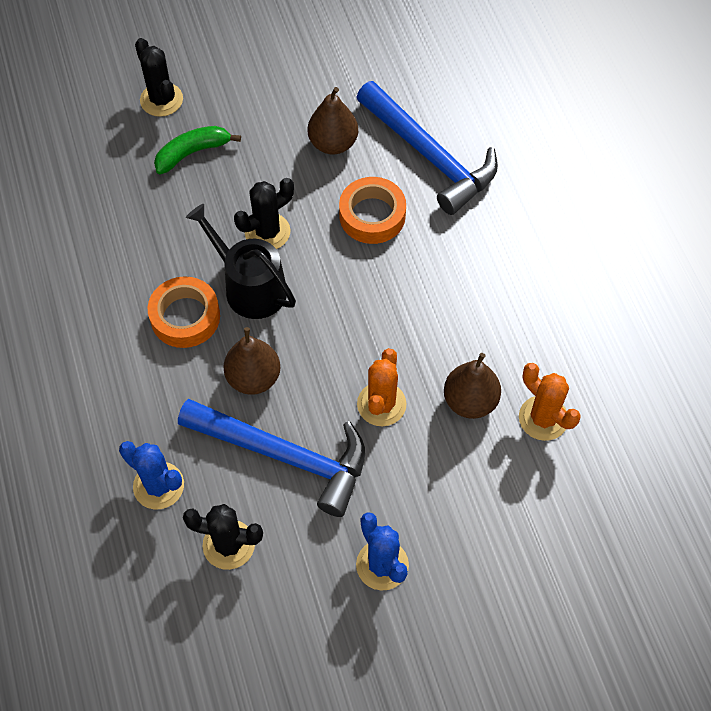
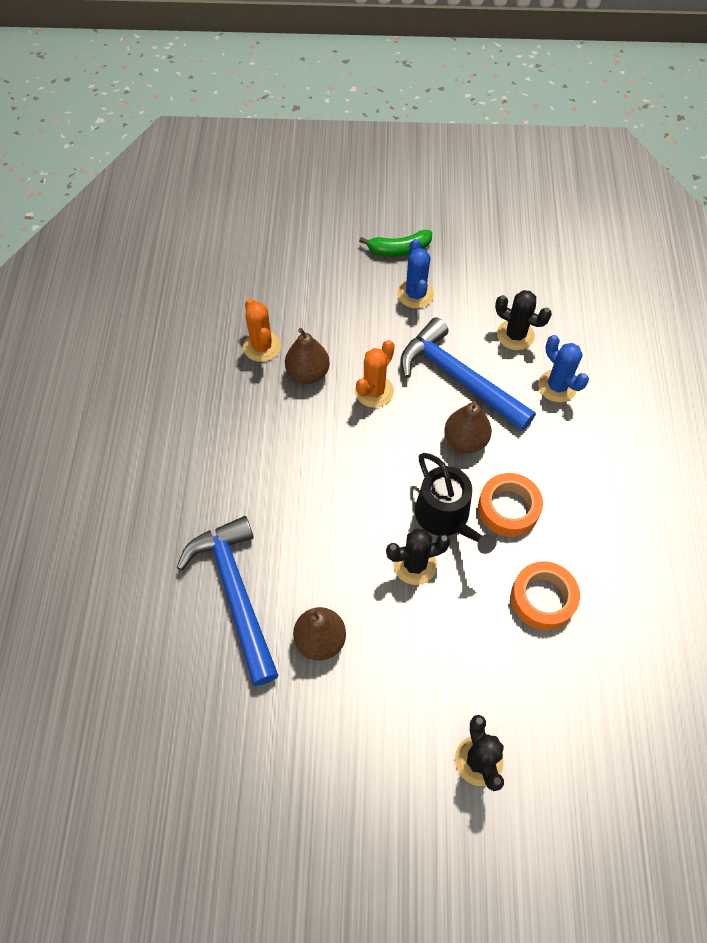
camera: 160 degrees left, 0 degrees up
(192, 153) = (462, 678): green banana -> green banana (399, 249)
(372, 215) = (315, 549): orange tape -> orange tape (542, 598)

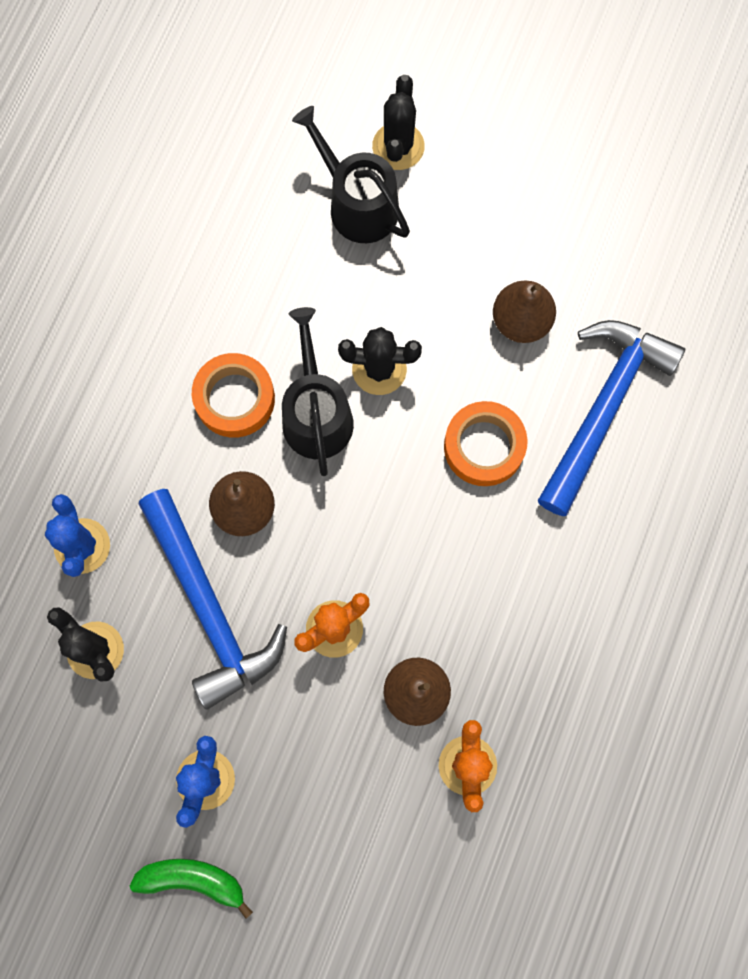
camera: 160 degrees left, 15 degrees up
(236, 593) = (603, 408): blue hammer -> blue hammer turned 150 degrees counterclockwise
(489, 693) = (357, 204): none -> black watering can
(542, 598) = (249, 280): orange tape -> orange tape (484, 447)

